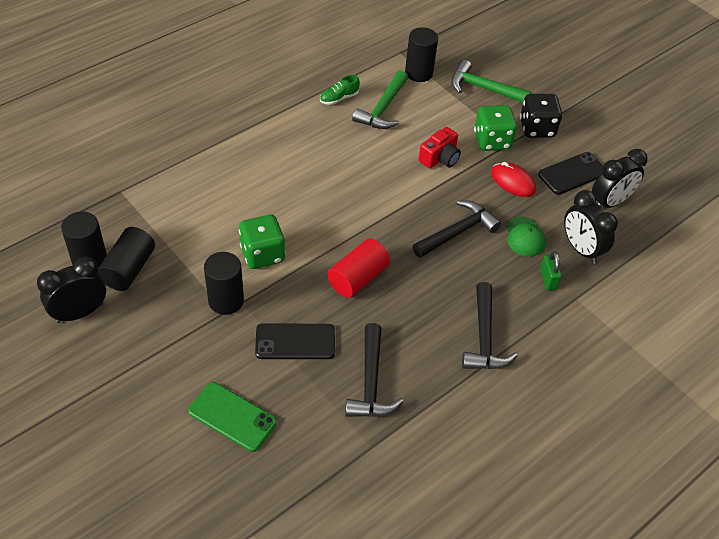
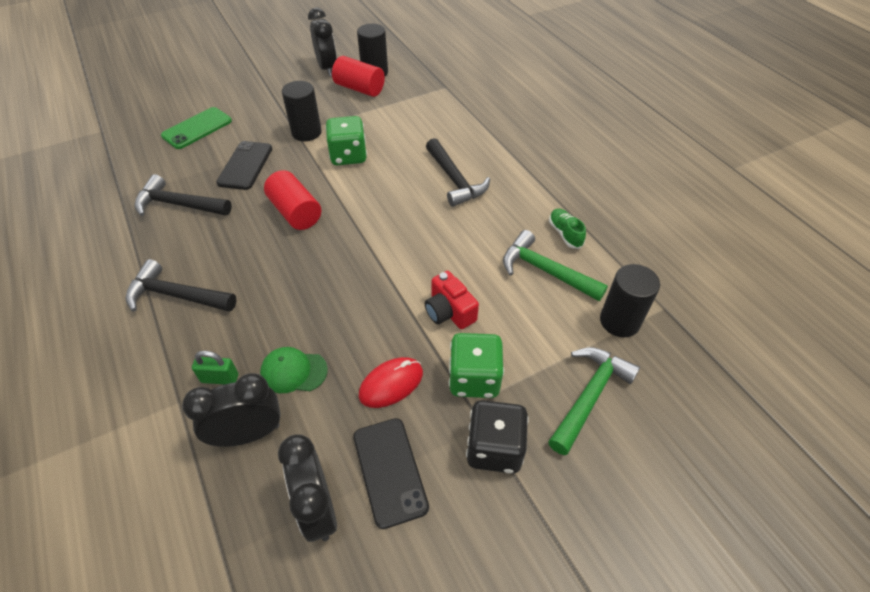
camera: 105 degrees right, 0 degrees up
(129, 269) = (359, 88): black cylinder -> red cylinder
(457, 232) = (325, 303): black hammer -> black hammer (454, 180)

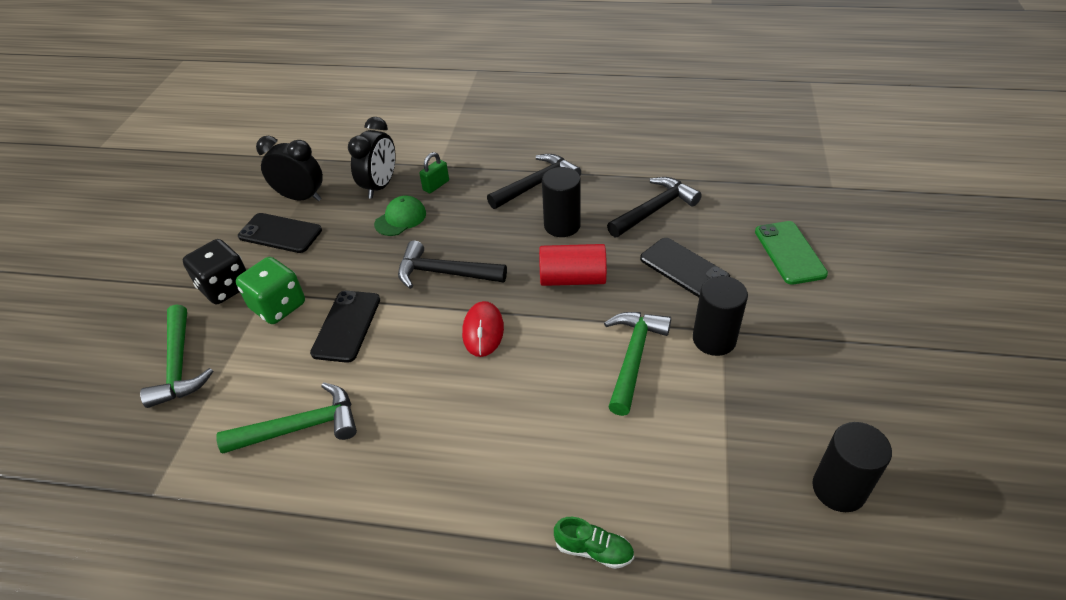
camera: 130 degrees right, 5 degrees down
(327, 68) = (886, 431): black clock -> none
(348, 156) = (633, 358): green dice -> green hammer
(359, 88) = (795, 443): red cylinder -> none
(391, 384) = (331, 261): red mouse -> red mouse (483, 331)
(449, 311) = (347, 326): red camera -> black phone
(454, 180) = (501, 436): black hammer -> black hammer (444, 273)
(565, 233) = (318, 485): green shoe -> green shoe (594, 550)
(619, 321) = (191, 442): black cylinder -> black cylinder (562, 225)

